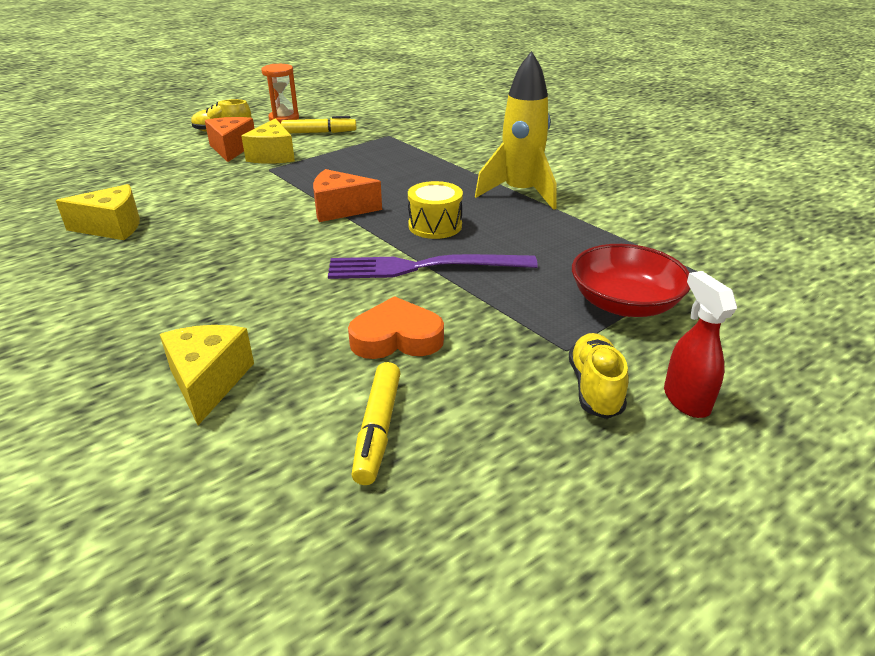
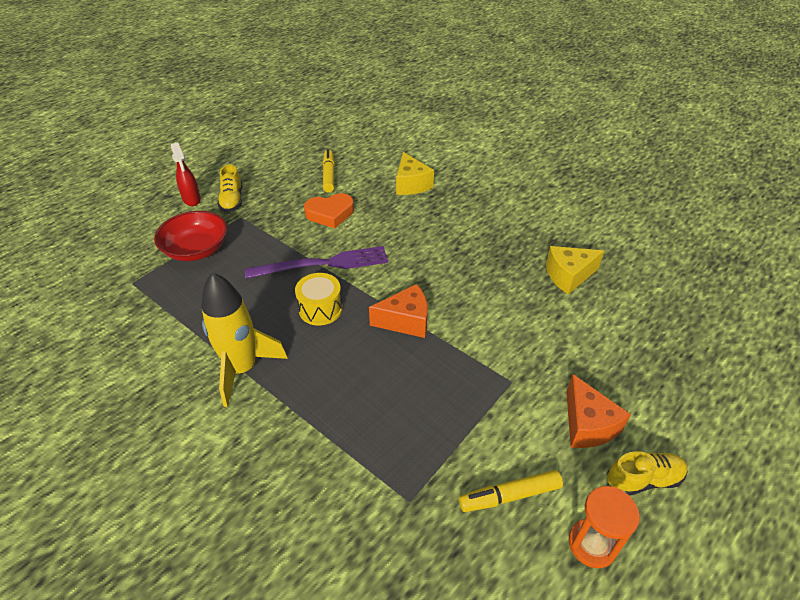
camera: 170 degrees right, 10 degrees up
(273, 156) = (527, 414): yellow cheese -> none

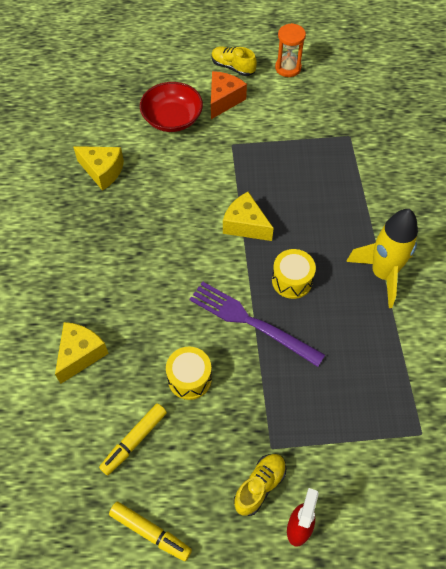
camera: 135 degrees left, 15 degrees up
(196, 249) = (342, 433): red bowl -> red bowl (172, 119)
(330, 214) = (189, 378): orange heart -> yellow drum
(406, 321) = (245, 225): orange cheese -> yellow cheese
(510, 495) = (300, 104): yellow marker -> yellow marker (150, 532)

